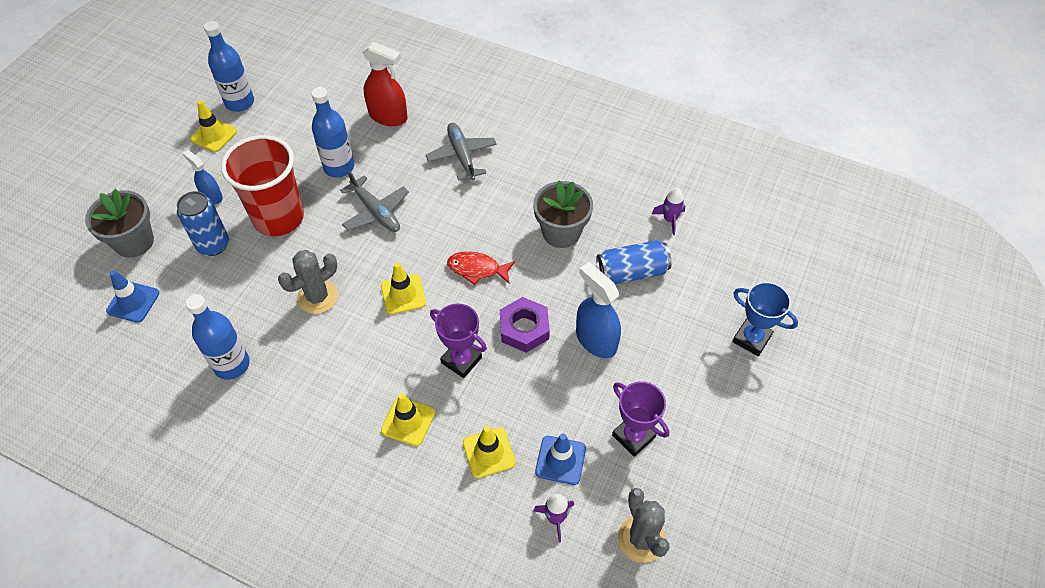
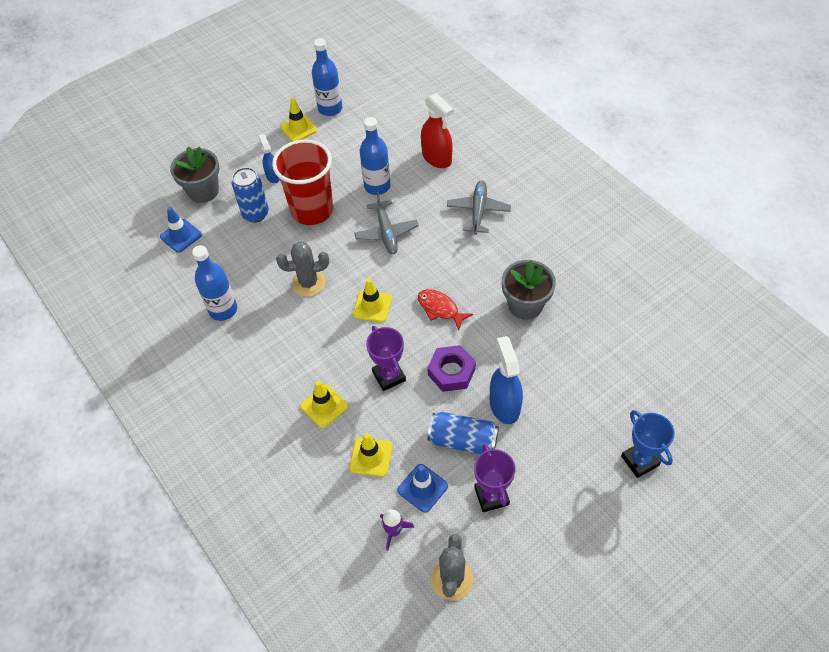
camera: 30 degrees right, 0 degrees up
(631, 272) = (566, 361): blue can -> blue can (463, 440)
(669, 219) = (625, 330): purple rocket -> none

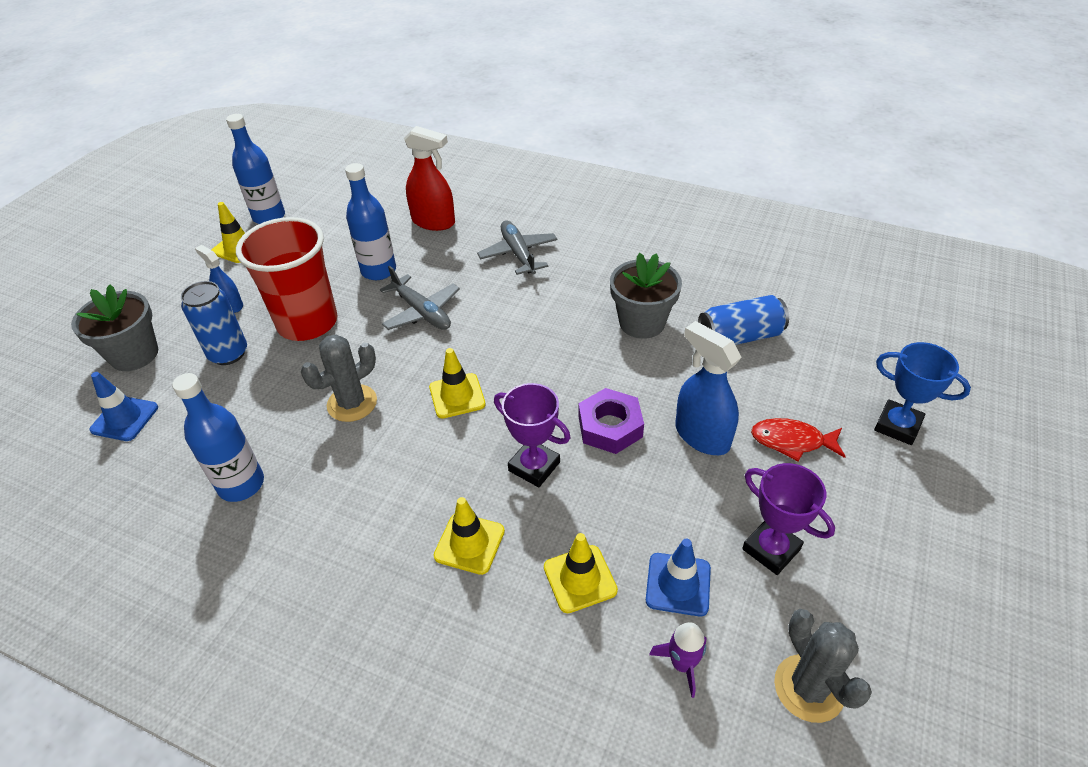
camera: 30 degrees left, 10 degrees down
(440, 309) = (545, 365): red fish -> red fish (792, 441)
(463, 440) = (684, 499): blue can -> blue can (740, 336)

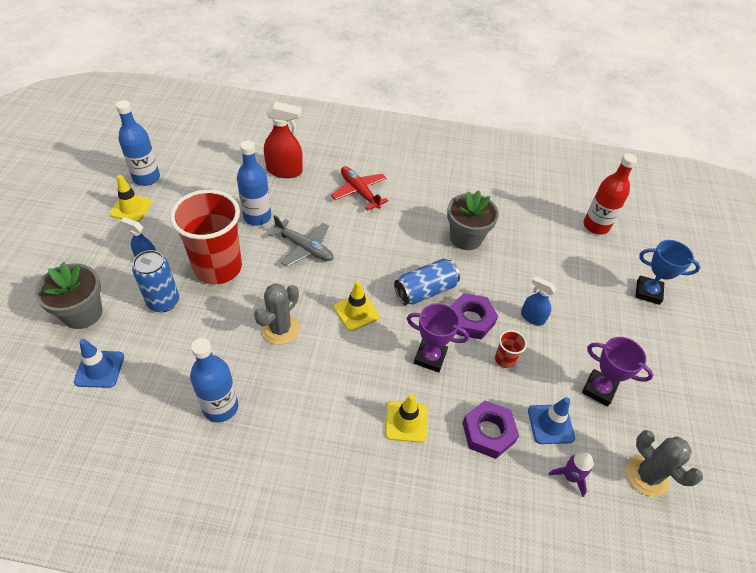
camera: 20 degrees left, 5 degrees up
(518, 254) = (359, 192): grey plane -> red plane
(580, 579) = (488, 432): yellow traffic cone -> purple nut
(640, 485) = (504, 359): none -> red cup
(702, 436) = (532, 317): blue spray bottle -> blue spray bottle, size x0.61
(740, 336) = (533, 240): blue can -> blue can (425, 291)
(792, 441) = (589, 313): red fish -> none
(843, 327) = (596, 226): none -> red bottle

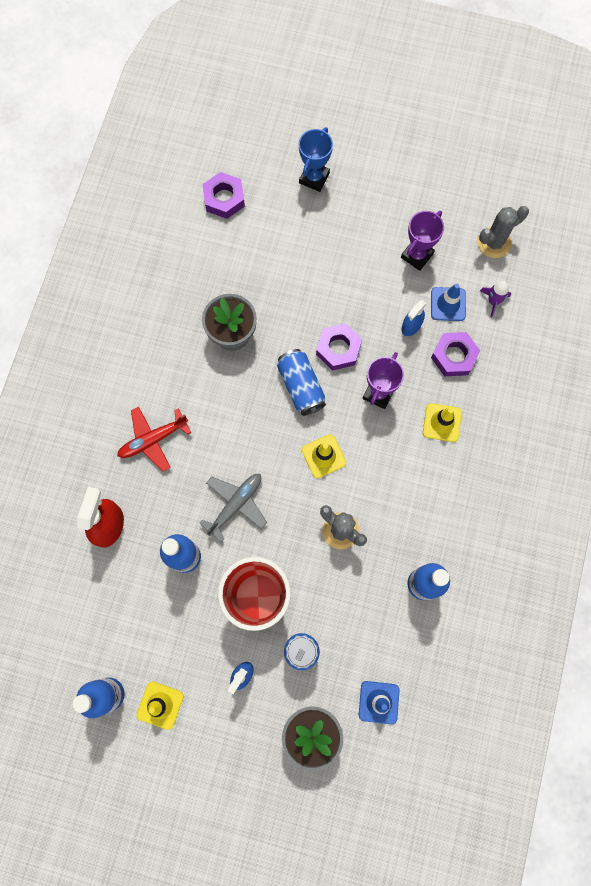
camera: 80 degrees left, 25 degrees up
(504, 359) = (383, 327): red cup -> none
(532, 317) = (338, 292): blue spray bottle -> blue spray bottle (411, 326)
(596, 226) = (224, 199): red bottle -> purple nut

